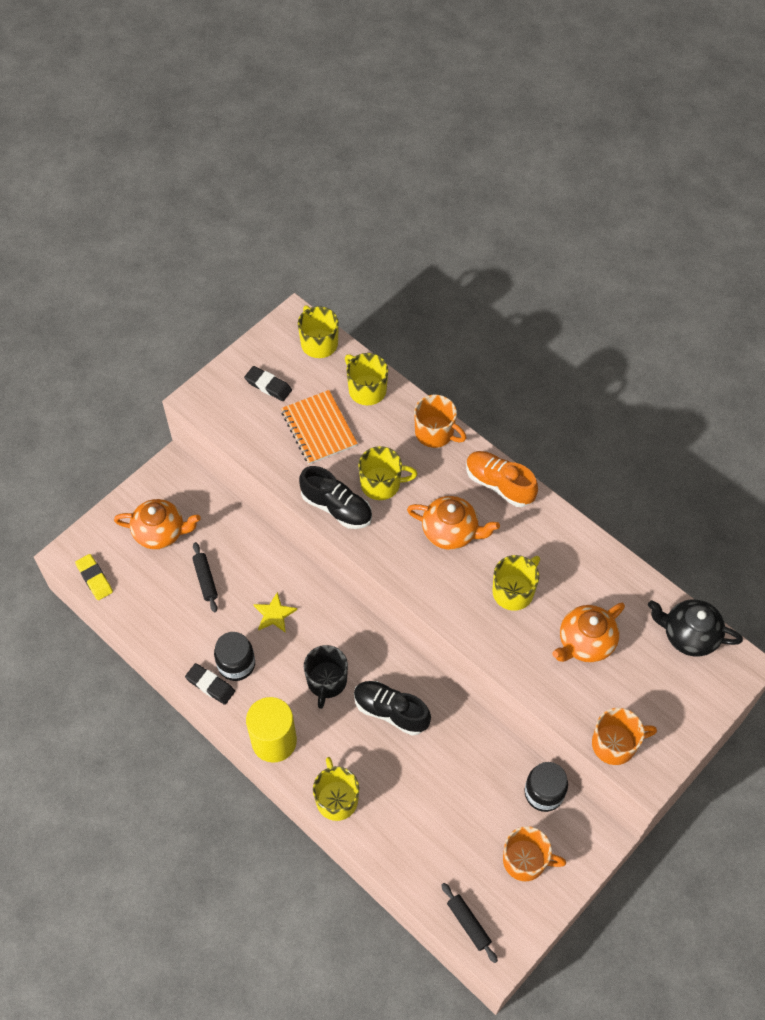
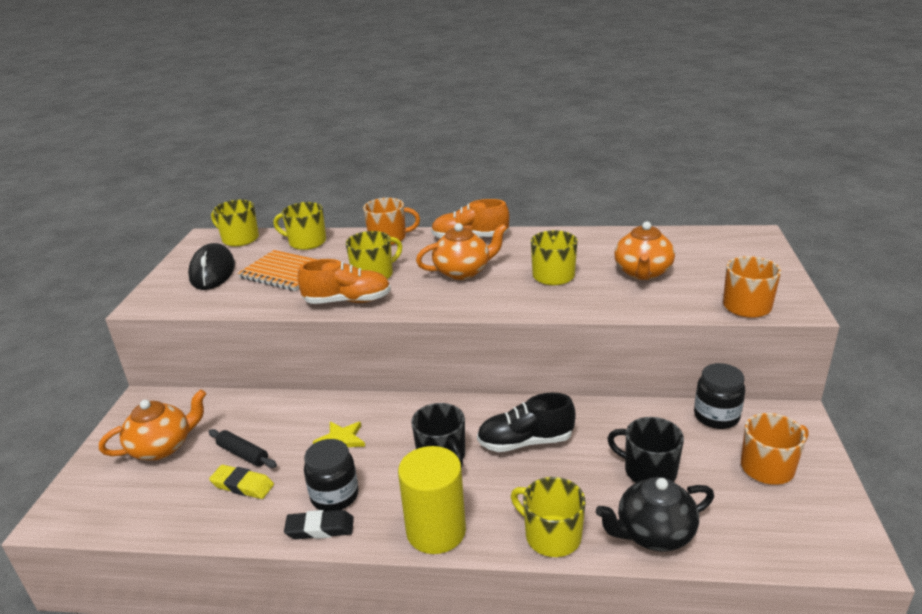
camera: 35 degrees left, 30 degrees down
(94, 578) = (102, 520): yellow eraser -> yellow eraser (242, 485)
(268, 385) = (212, 271): black eraser -> black mouse
(336, 507) = (347, 301): black shoe -> orange shoe
(445, 800) = (648, 471): none -> black mug
(468, 924) = (795, 548): black rolling pin -> none
(688, 635) = (702, 238): black teapot -> black teapot (653, 533)

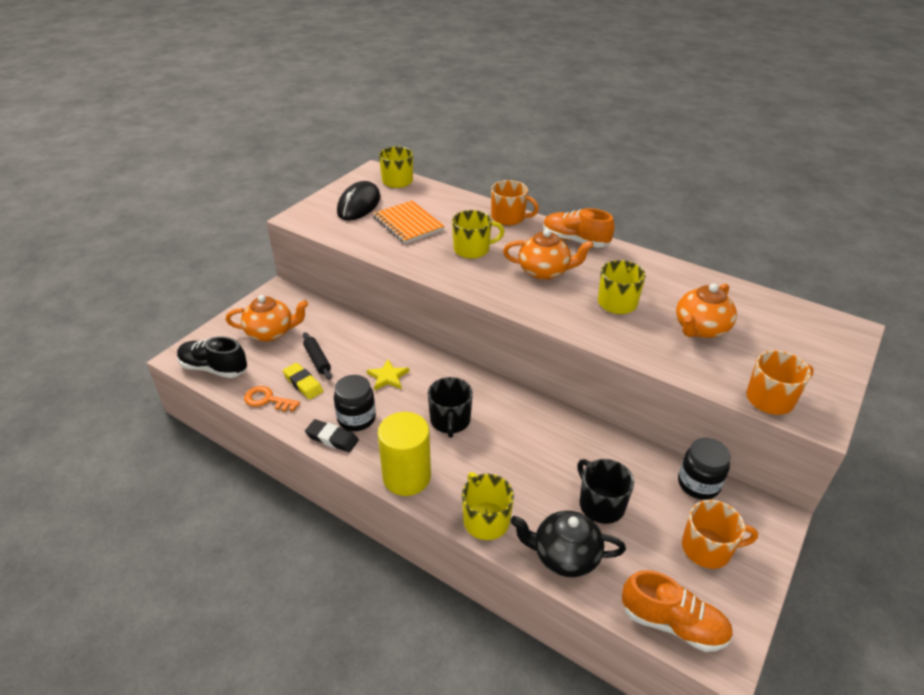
camera: 25 degrees right, 10 degrees up
(207, 520) = (267, 400): none -> orange key
(306, 242) = (443, 200): yellow mug -> none
(347, 301) = (436, 267): orange shoe -> orange shoe (672, 623)
(525, 442) = (520, 436): black shoe -> black shoe (214, 368)

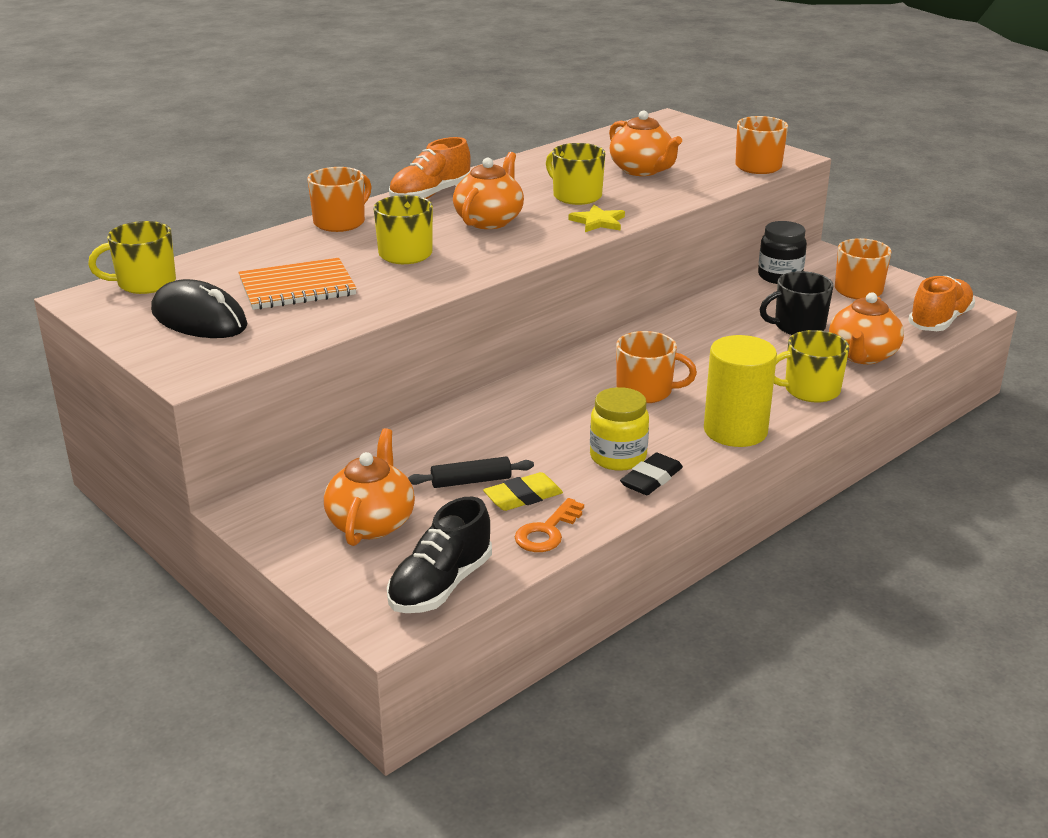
camera: 75 degrees left, 10 degrees down
(356, 418) = (618, 457): black jar -> yellow jar
(388, 377) = (540, 426): yellow star -> yellow star (598, 222)
(450, 421) = (646, 391): black mug -> orange mug
(564, 556) = (862, 356): black teapot -> orange teapot

